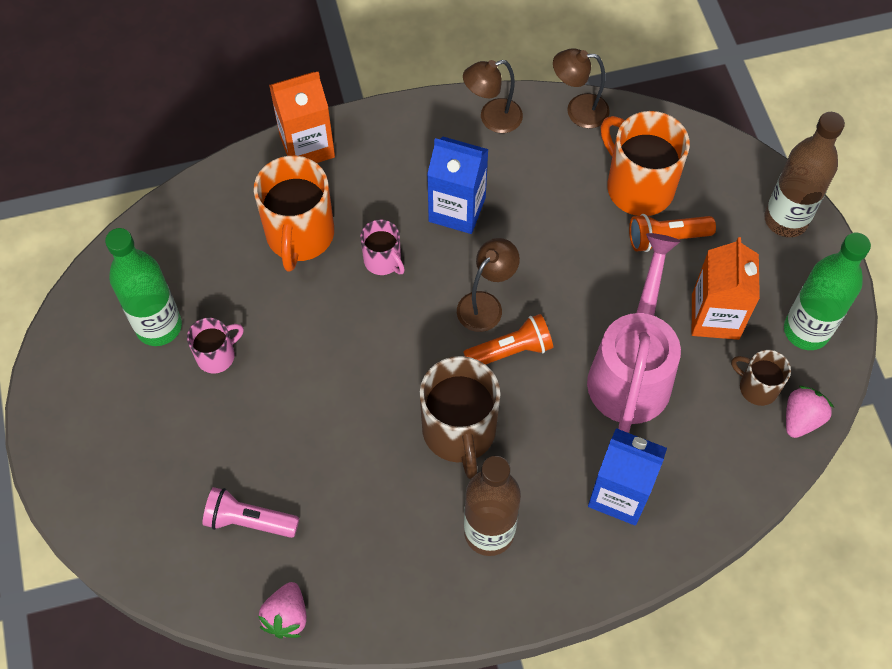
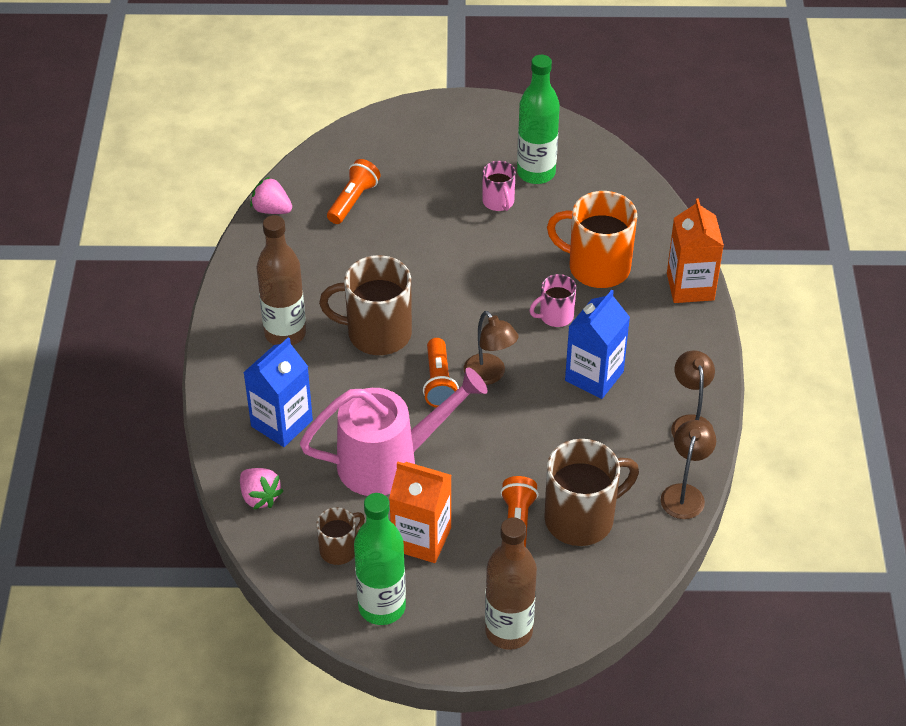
camera: 105 degrees right, 15 degrees down
(249, 520) = (353, 201): pink flashlight -> orange flashlight
(632, 370) = (390, 461): pink watering can -> pink watering can turned 45 degrees counterclockwise
(638, 187) = (581, 518): orange mug -> brown mug
(801, 419) = (296, 573): pink strawberry -> pink strawberry (260, 497)

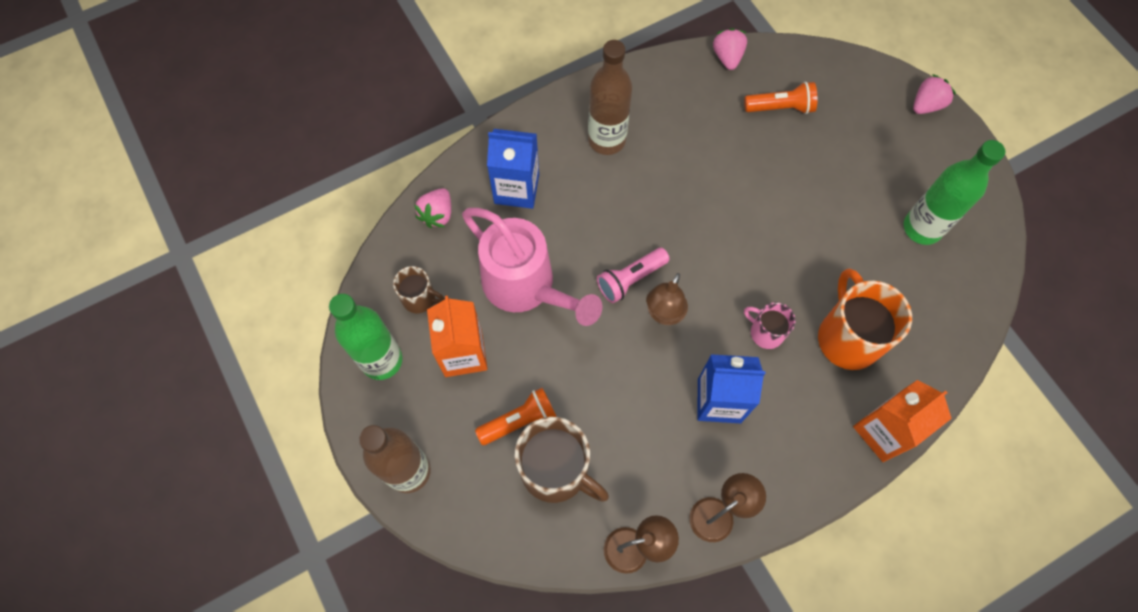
camera: 60 degrees right, 20 degrees up
(377, 333) = (651, 204): brown mug -> none
(428, 111) = (926, 105): none -> pink strawberry
(439, 382) = (630, 279): orange flashlight -> pink flashlight
(498, 202) = (864, 216): pink mug -> none

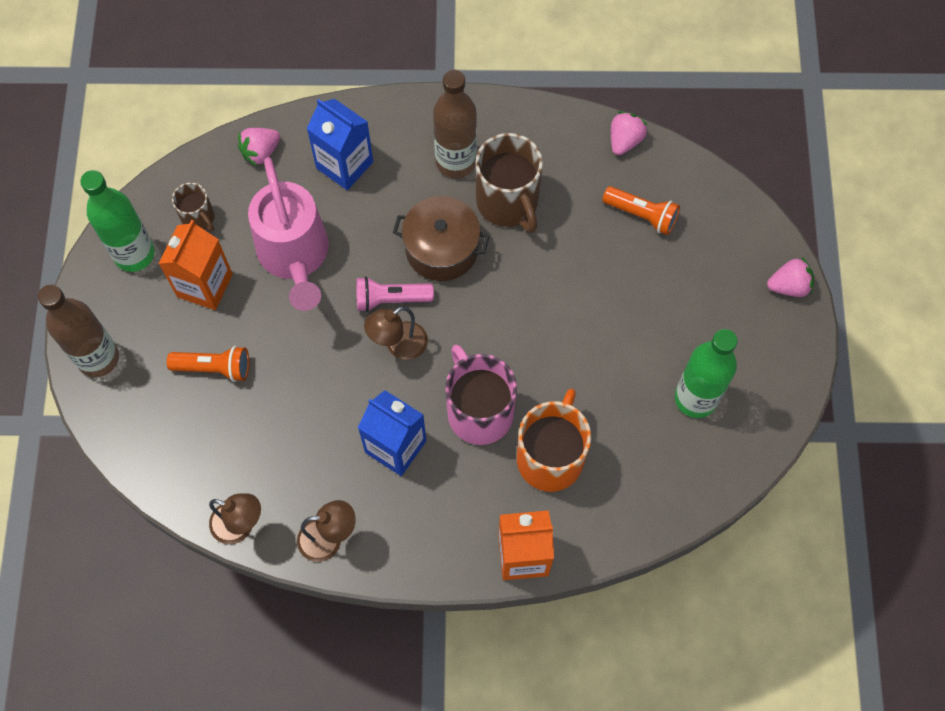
camera: 30 degrees right, 0 degrees up
(556, 471) = (217, 426): brown mug -> brown mug (508, 202)
(644, 216) = (441, 249): none -> brown pot
(765, 332) = (479, 411): pink mug -> pink mug, size x1.86

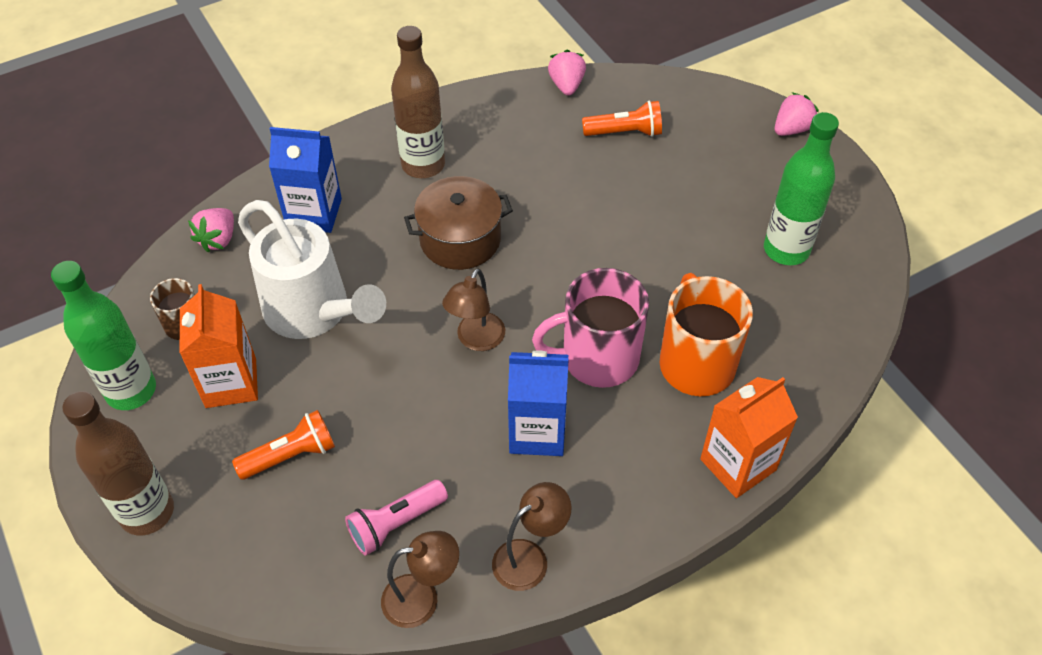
camera: 30 degrees left, 15 degrees down
(295, 257) = (314, 313): pink watering can -> white watering can
(391, 299) = (439, 303): pink flashlight -> pink flashlight (396, 523)
(479, 411) = (597, 358): pink mug -> pink mug turned 45 degrees counterclockwise
(508, 202) = (496, 175): brown mug -> none

